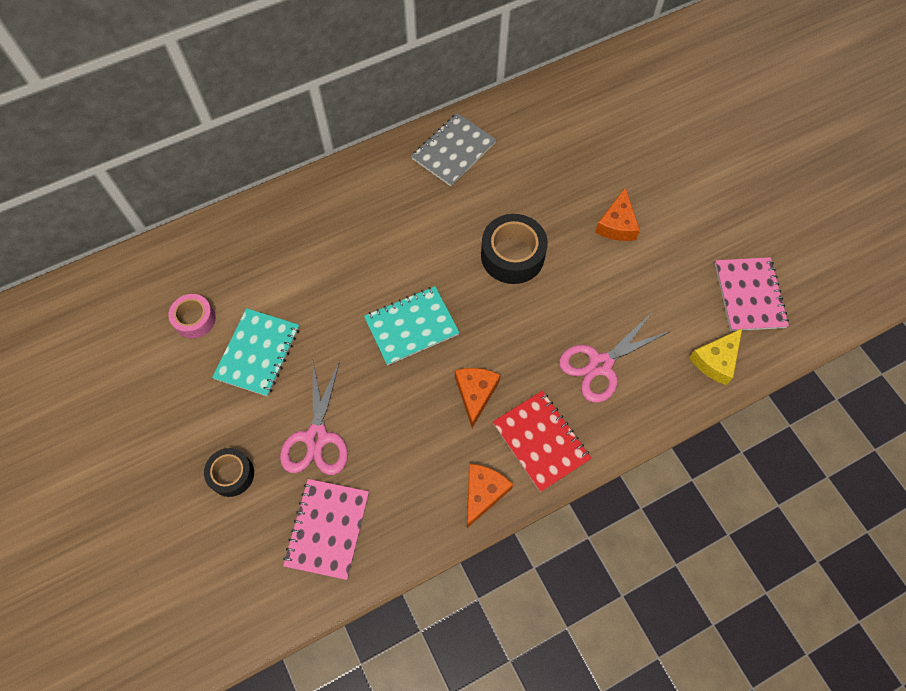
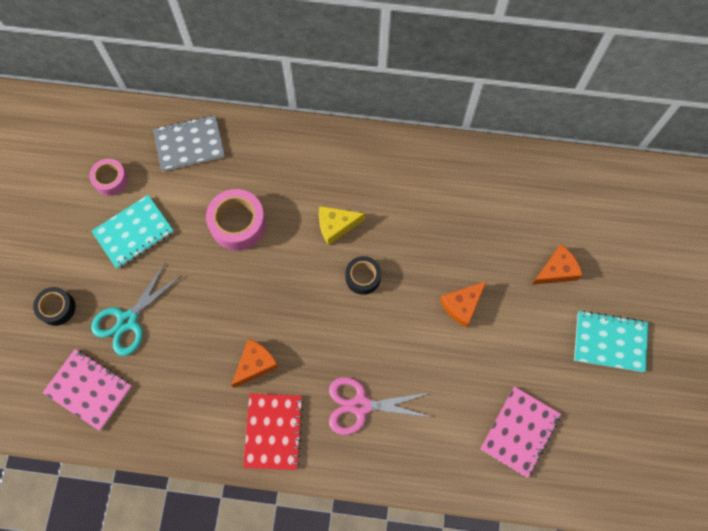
camera: 35 degrees right, 5 degrees up
(317, 437) = (128, 320): pink scissors -> turquoise scissors
(327, 529) = (89, 389): pink notebook -> pink notebook turned 75 degrees clockwise
(358, 281) = (238, 224): none -> pink tape
(411, 326) = (249, 283): turquoise notebook -> turquoise notebook (609, 342)
(453, 151) = (384, 164): grey notebook -> grey notebook (189, 144)
(483, 493) = (206, 439): orange cheese -> orange cheese (556, 270)
(512, 255) = (363, 277): black tape -> black tape, size x0.62
(715, 360) = (450, 463): yellow cheese -> yellow cheese (336, 226)

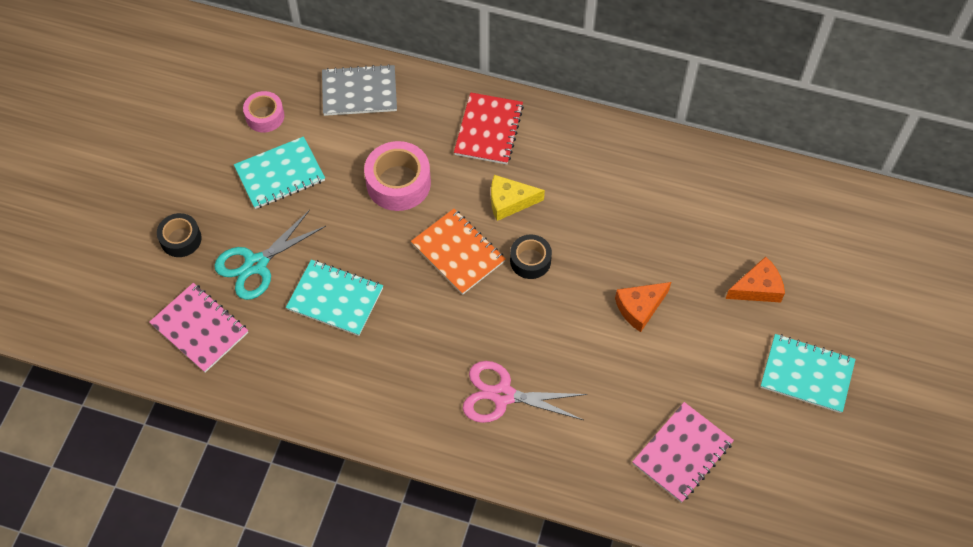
camera: 10 degrees right, 10 degrees down
(202, 341) = (335, 299): none -> turquoise notebook
(255, 364) = (391, 332): orange cheese -> none
(273, 431) = (398, 406): red notebook -> red notebook (489, 130)
(300, 280) = (458, 252): none -> orange notebook

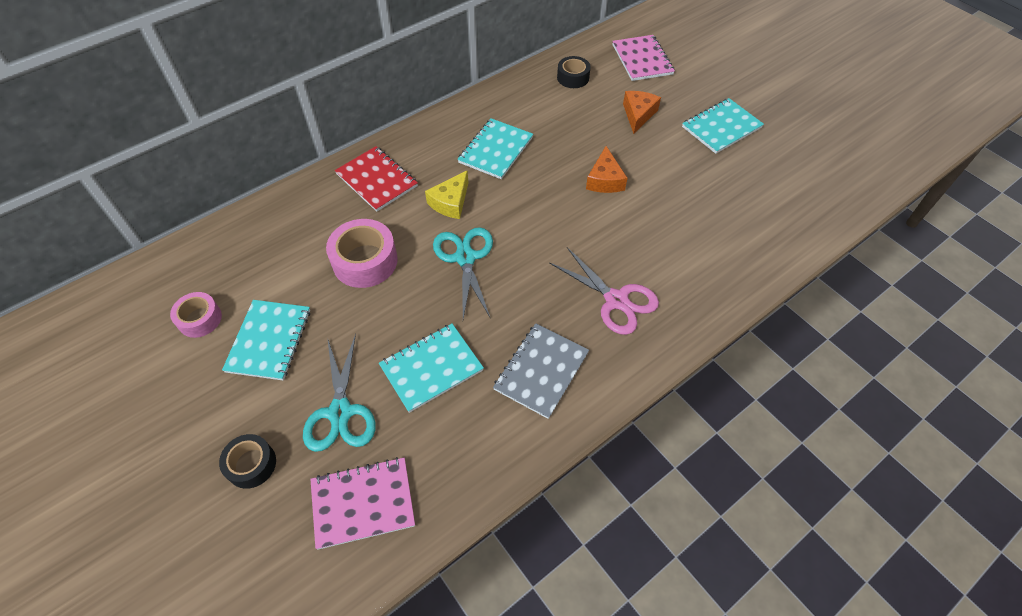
camera: 55 degrees left, 5 degrees down
(359, 92) = (253, 239): grey notebook -> grey notebook (541, 371)
(458, 252) = (465, 258): orange notebook -> turquoise scissors
(503, 395) = (616, 300): pink scissors -> pink scissors turned 90 degrees counterclockwise
(530, 260) = (512, 218): black tape -> black tape (573, 77)
(601, 196) = (495, 150): none -> turquoise notebook
(682, 453) = (739, 221): pink notebook -> pink notebook (642, 59)

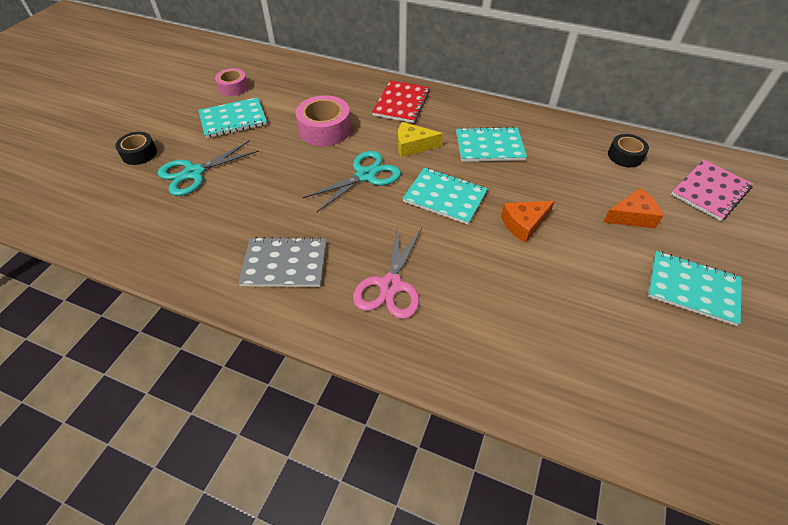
camera: 60 degrees right, 5 degrees down
(363, 503) = (128, 214): pink notebook -> none
(431, 368) = (252, 200): turquoise notebook -> turquoise notebook (445, 197)

